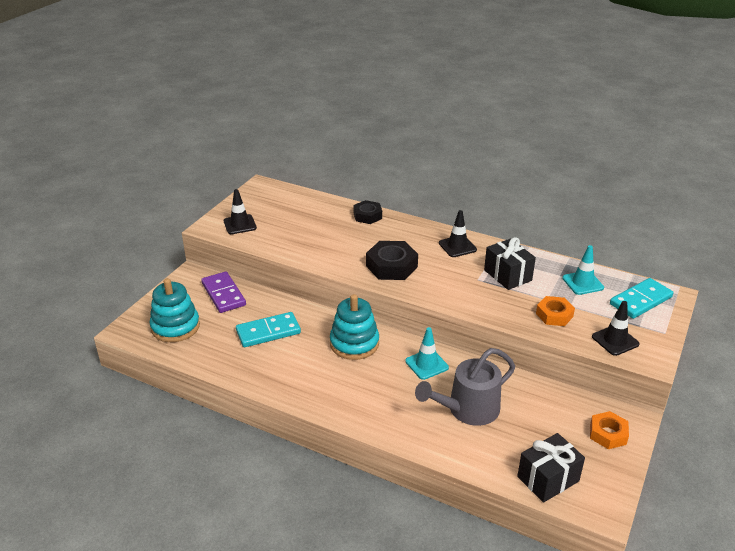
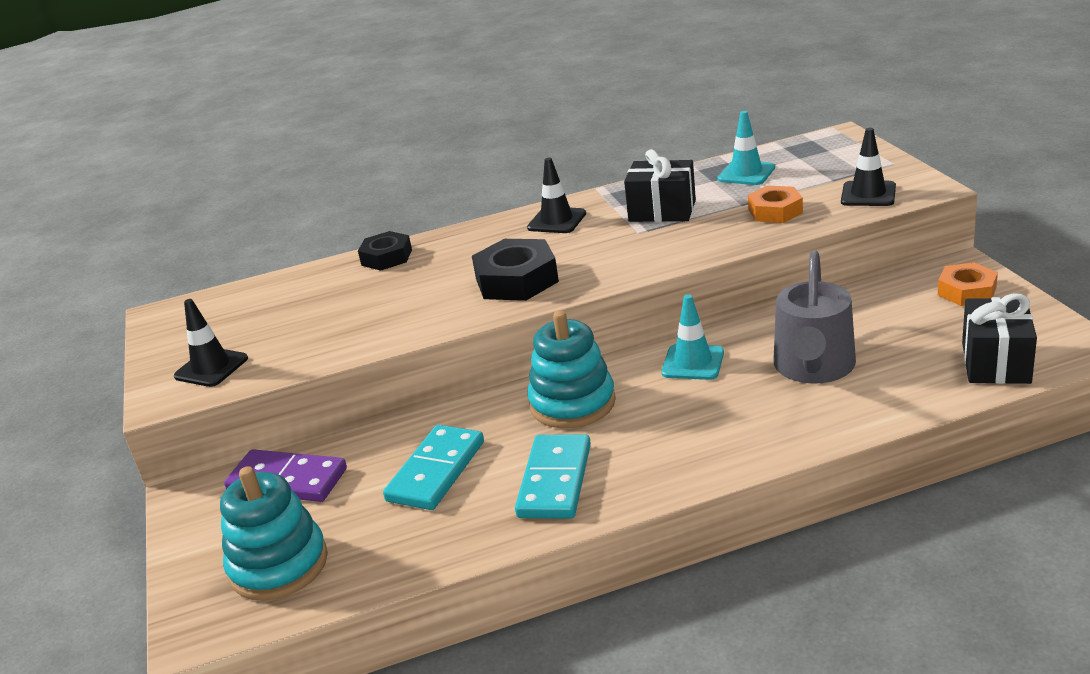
camera: 40 degrees left, 5 degrees down
(640, 300) = (824, 155): turquoise domino -> turquoise domino (554, 480)

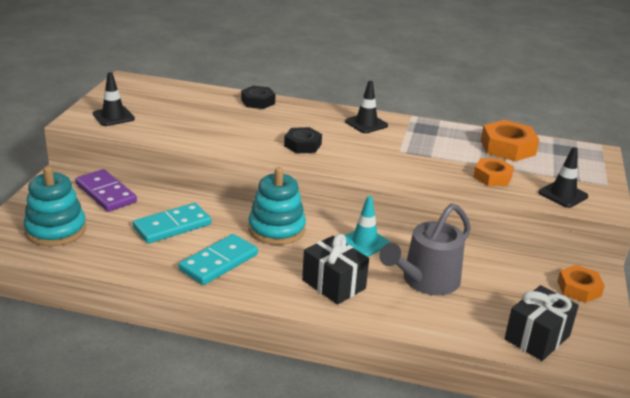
camera: 25 degrees right, 0 degrees up
(516, 280) = (302, 145): black nut -> black nut, size x0.65
(662, 211) = (429, 145): black gift -> black gift (334, 284)
(746, 173) = (508, 147): turquoise traffic cone -> orange nut

